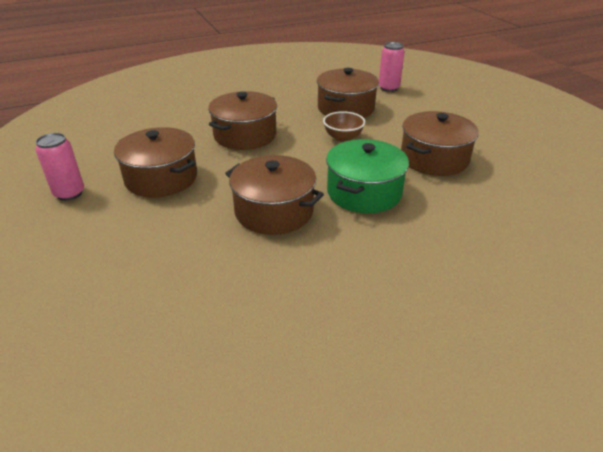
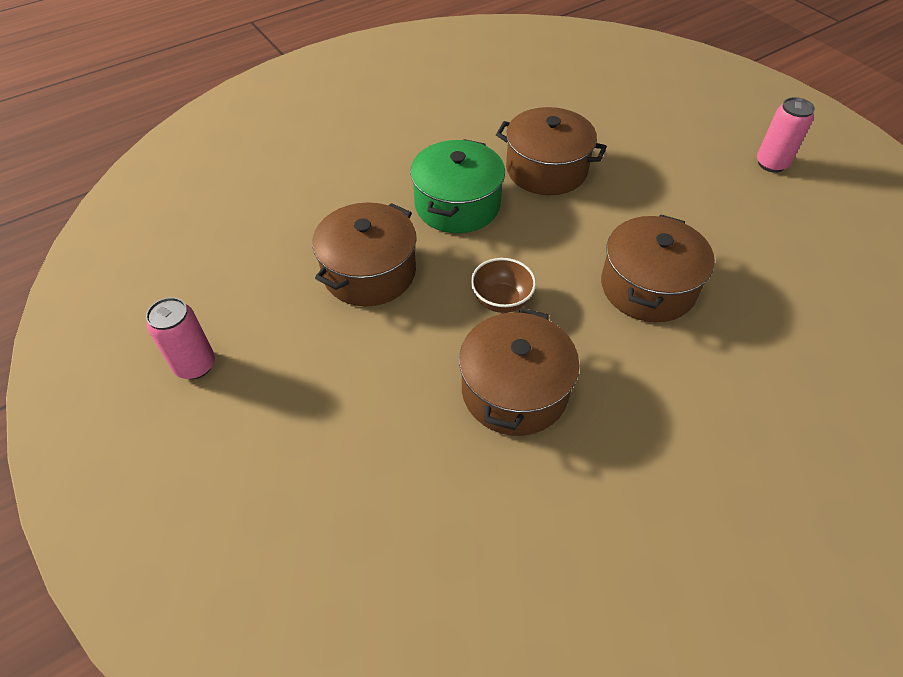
camera: 170 degrees right, 15 degrees up
(161, 178) = (695, 195): brown pot -> none
(388, 88) = (438, 494): pink can -> pink can (195, 365)

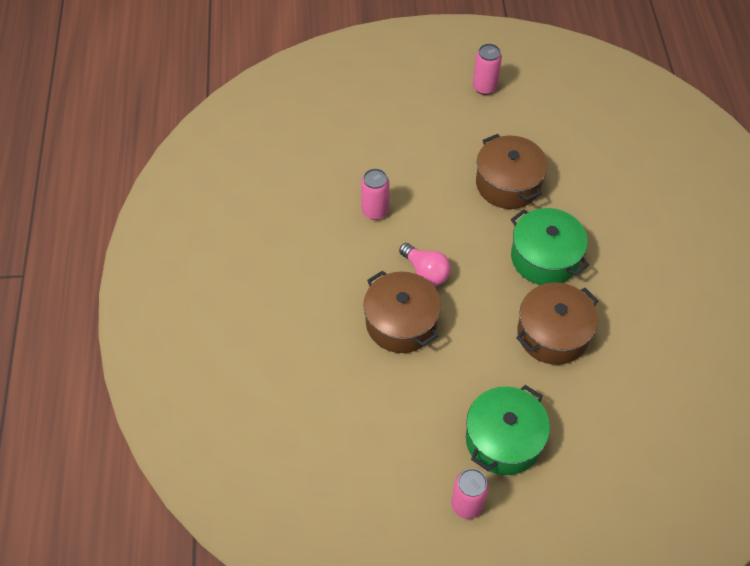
camera: 120 degrees right, 5 degrees up
(501, 301) = (441, 238): brown bowl -> none
(514, 390) = (375, 211): brown pot -> pink can
(562, 294) = (426, 272): none -> pink light bulb
(688, 163) = (503, 440): none -> green pot

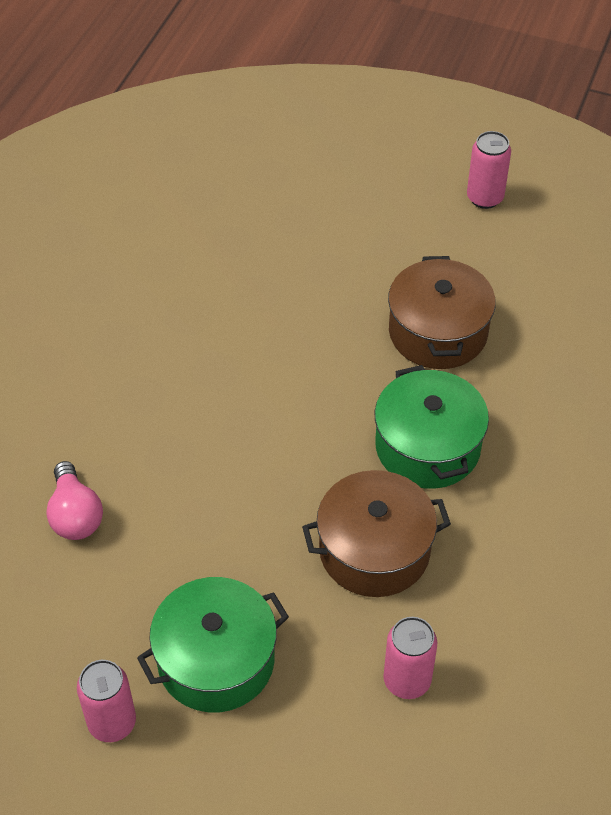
camera: 25 degrees right, 5 degrees down
(375, 211) = (234, 303): pink can -> pink can (407, 680)
(401, 322) = (177, 454): brown pot -> none
(426, 272) = (251, 403): pink light bulb -> pink light bulb (75, 515)

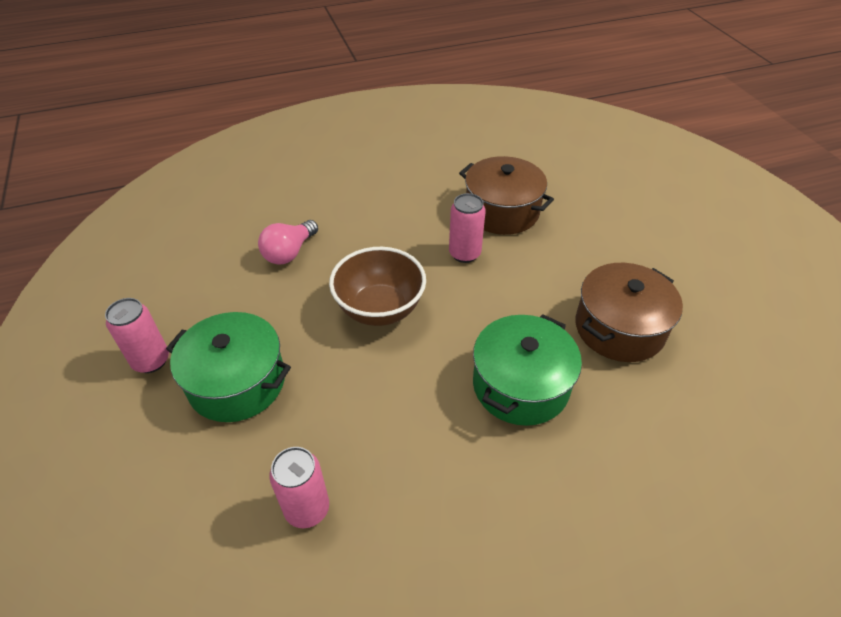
camera: 50 degrees right, 5 degrees down
(238, 488) = (380, 309): none -> brown bowl
(374, 550) = (402, 412): brown pot -> brown pot (502, 211)
(484, 198) = (759, 280): pink can -> pink can (464, 254)

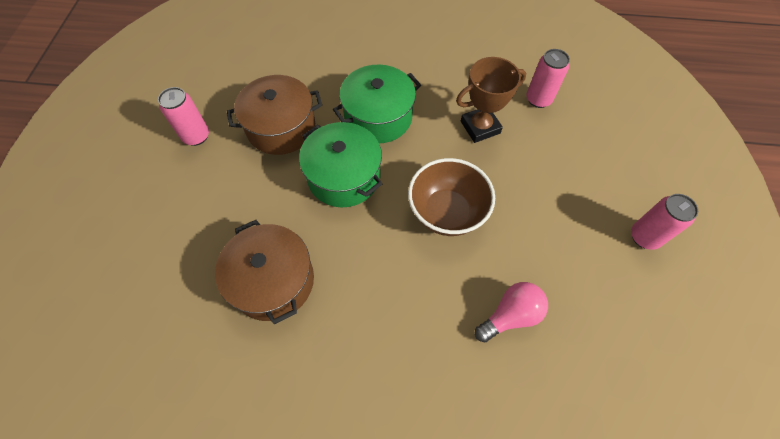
camera: 155 degrees left, 15 degrees up
(237, 382) = (574, 192): green pot -> green pot (344, 176)
(381, 423) = (480, 127): none -> brown trophy
(464, 254) = (344, 241): pink can -> pink can (196, 136)

